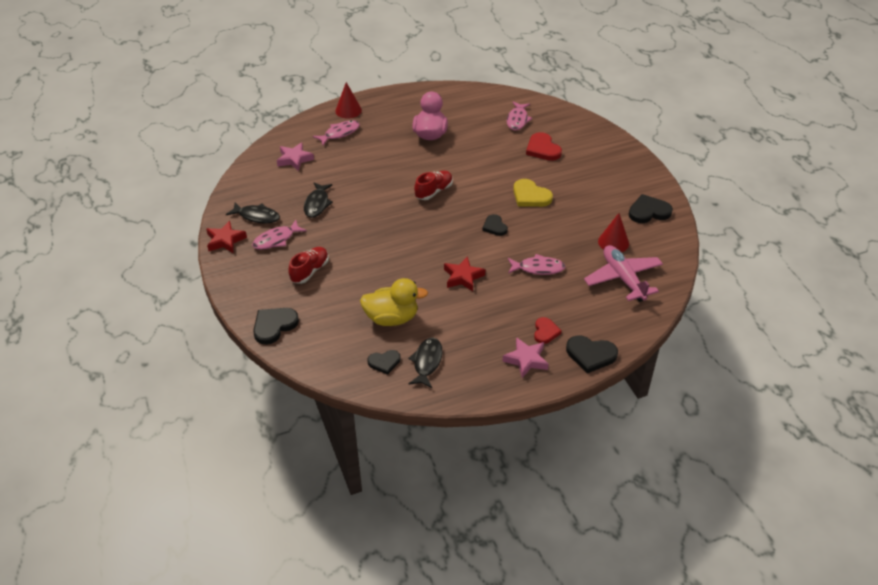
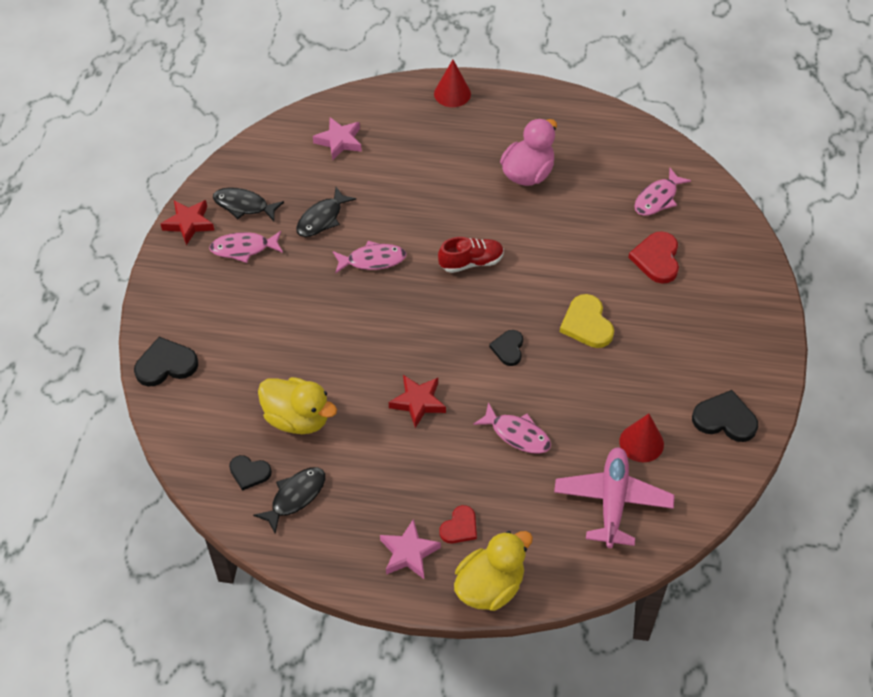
camera: 30 degrees right, 10 degrees up
(257, 216) = (244, 205): black fish -> black fish turned 150 degrees clockwise
(310, 271) = (251, 309): red shoe -> none
(340, 133) = (418, 125): pink fish -> pink fish (372, 260)
(590, 355) = (490, 586): black heart -> yellow duck

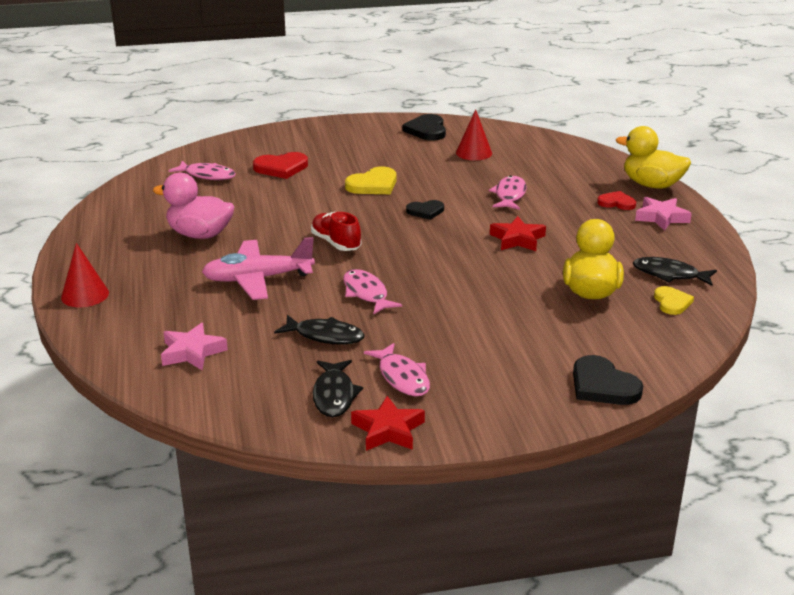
camera: 110 degrees left, 25 degrees down
(249, 473) = (672, 302): black heart -> yellow heart
(612, 501) = (534, 156): pink plane -> pink plane (258, 279)

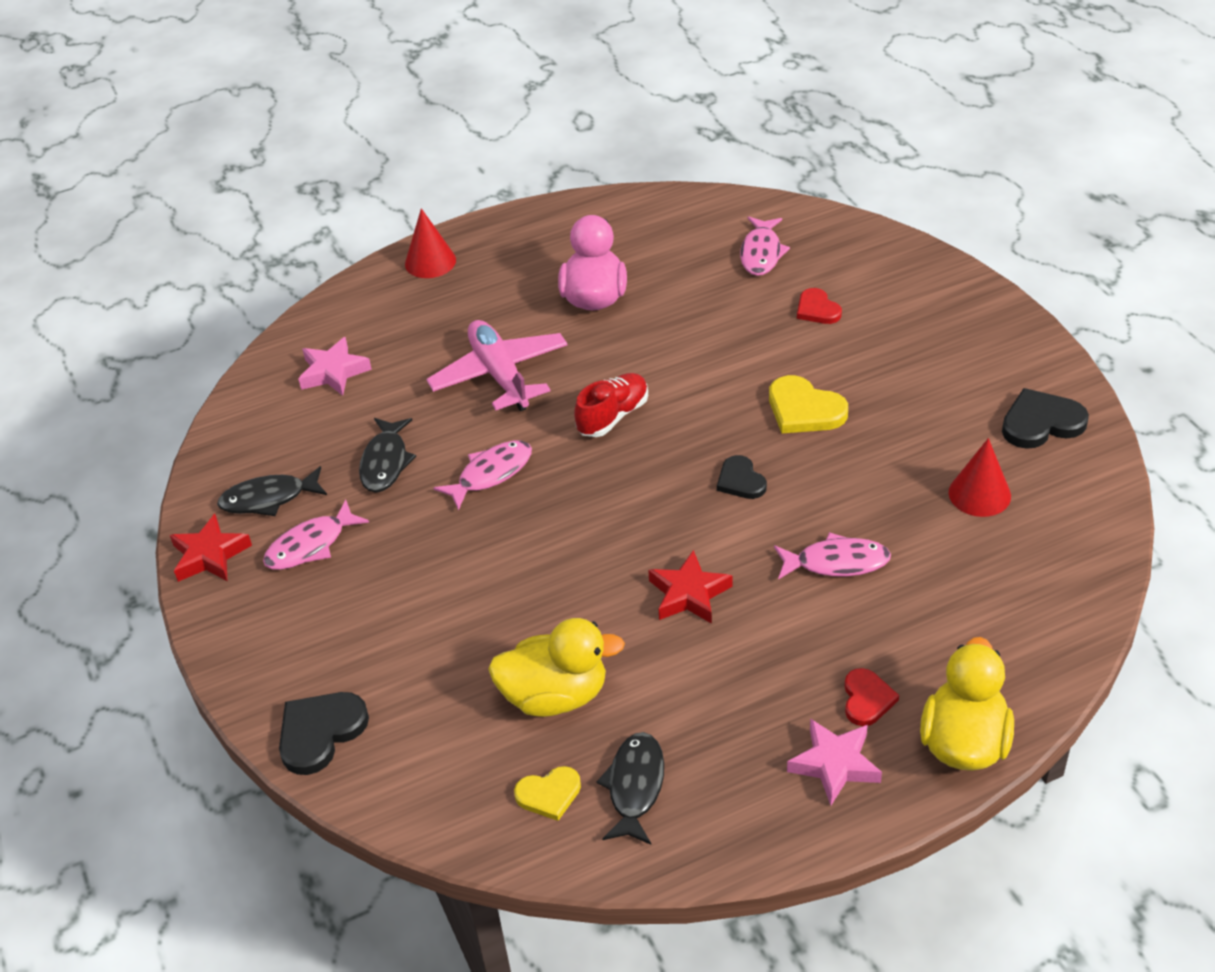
camera: 80 degrees right, 15 degrees up
(281, 168) = (817, 309): red heart -> red heart, size x0.64

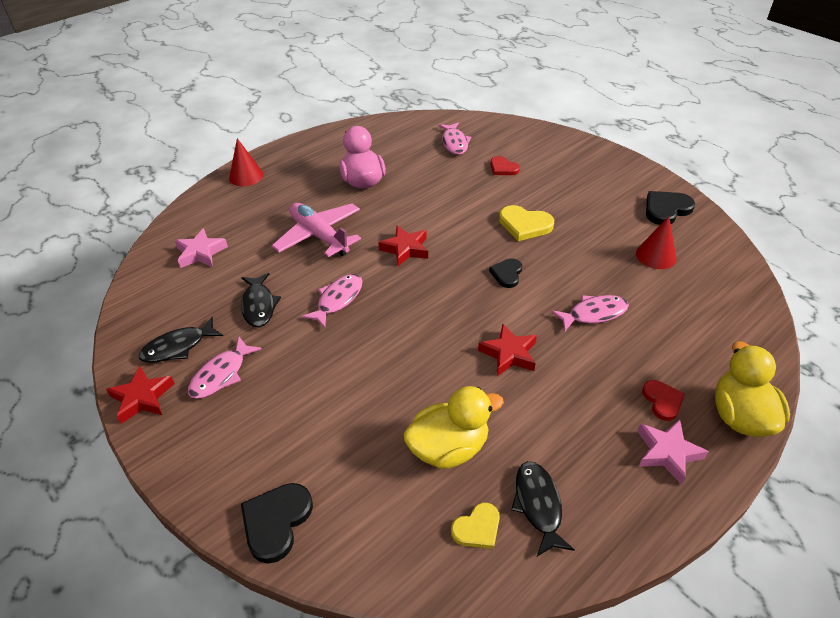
camera: 20 degrees left, 0 degrees up
(613, 416) = (405, 249): red shoe -> red star
(740, 480) = (507, 274): black heart -> black heart turned 60 degrees clockwise

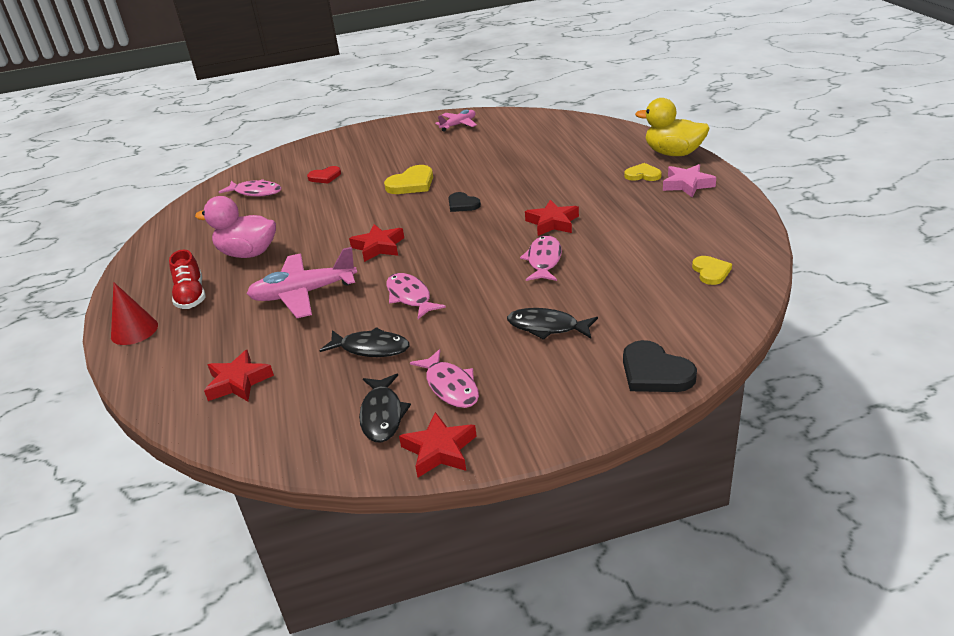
camera: 60 degrees left, 10 degrees down
(201, 253) = (238, 382): pink star -> red star
(295, 181) = (191, 296): none -> red shoe
(448, 448) = (629, 269): yellow duck -> none
(538, 505) = (704, 242): black fish -> black fish (547, 327)
(594, 314) = (541, 179): pink fish -> pink fish (544, 260)
(656, 256) = (503, 141): red cone -> none
(662, 401) = (643, 175): red heart -> yellow heart
(666, 209) = (458, 125): black heart -> pink plane

